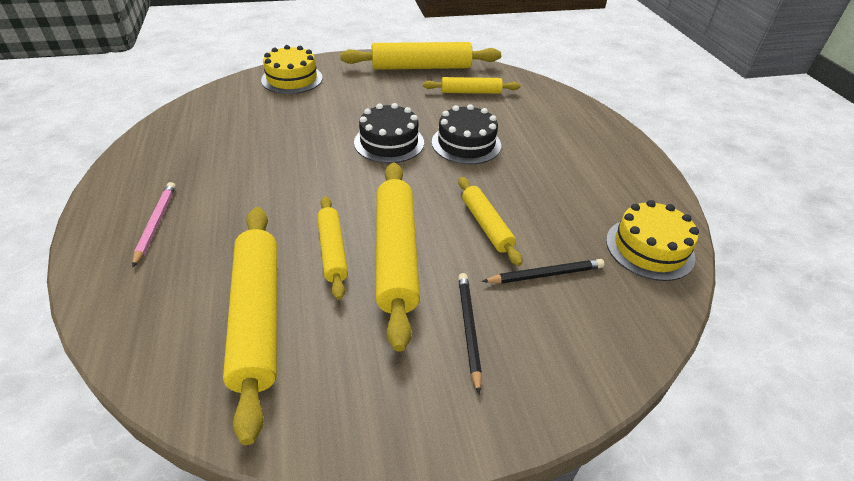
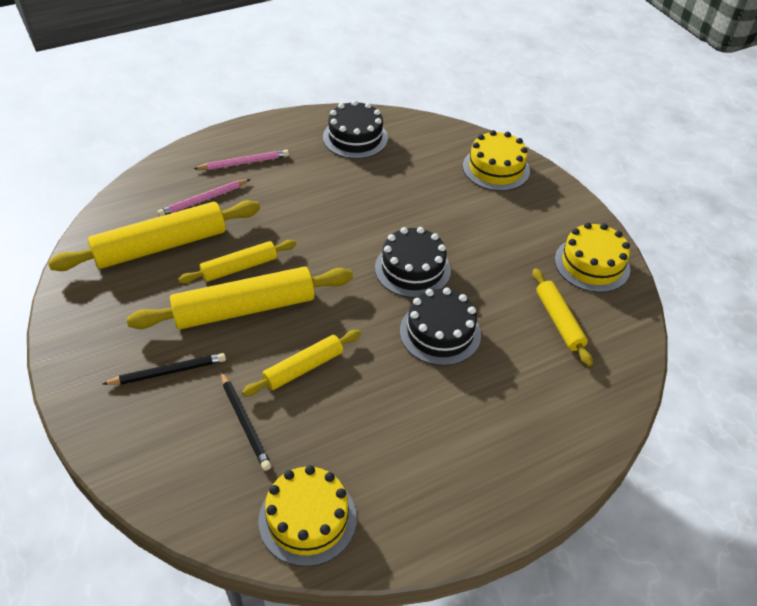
camera: 75 degrees right, 5 degrees up
(185, 139) = (355, 138): none -> black cake
(197, 267) = (203, 200): none -> pink pencil
(421, 67) = (592, 264): yellow rolling pin -> yellow cake

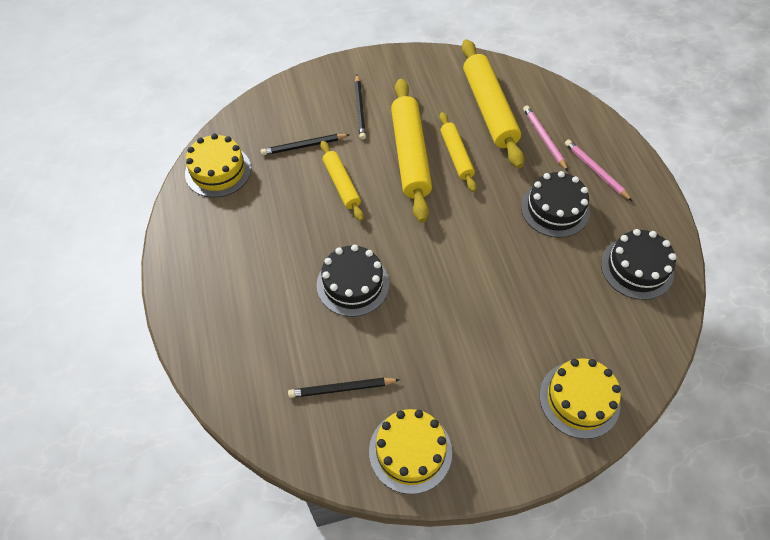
camera: 105 degrees right, 10 degrees up
(244, 163) = (595, 171): pink pencil -> pink pencil turned 150 degrees clockwise
(412, 269) = (433, 280): black cake -> black cake (555, 209)
(559, 321) = (341, 388): yellow rolling pin -> black pencil

